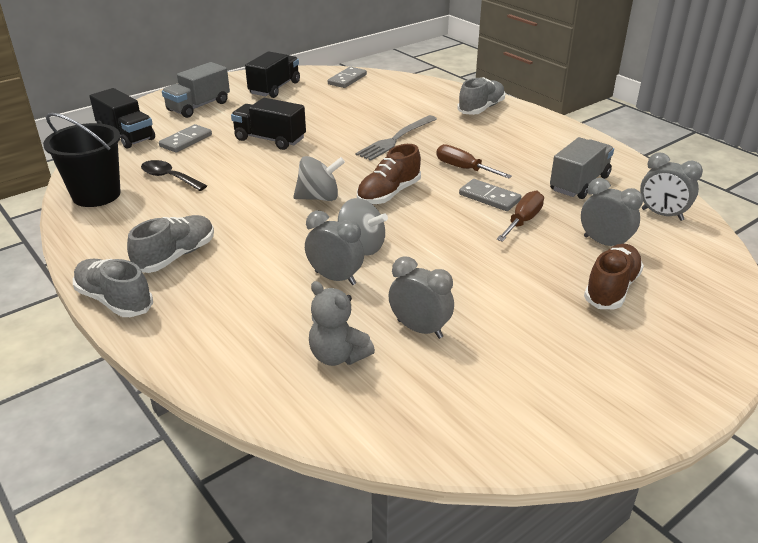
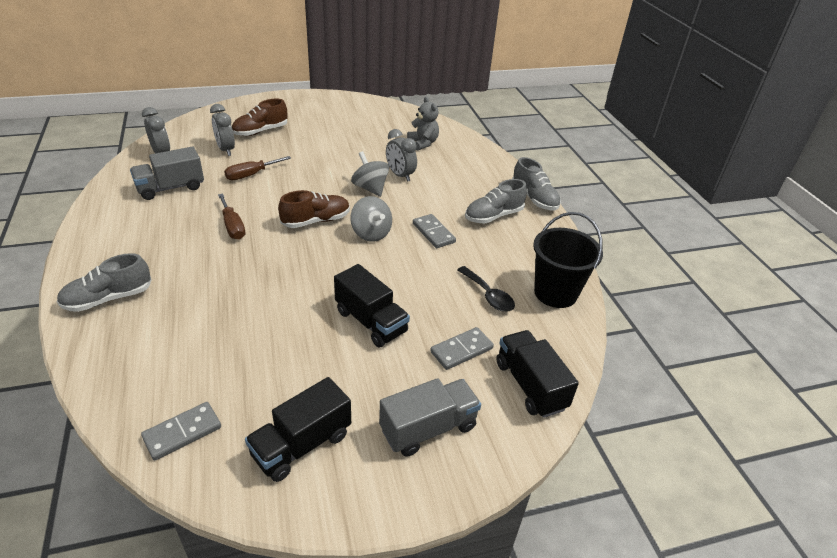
camera: 160 degrees left, 5 degrees up
(319, 198) = (371, 233): grey spinning top -> grey spinning top turned 135 degrees counterclockwise
(396, 139) = (248, 280): grey fork -> none
(419, 329) = (376, 142): grey clock -> none
(489, 197) = (248, 196): grey domino -> grey domino (433, 233)

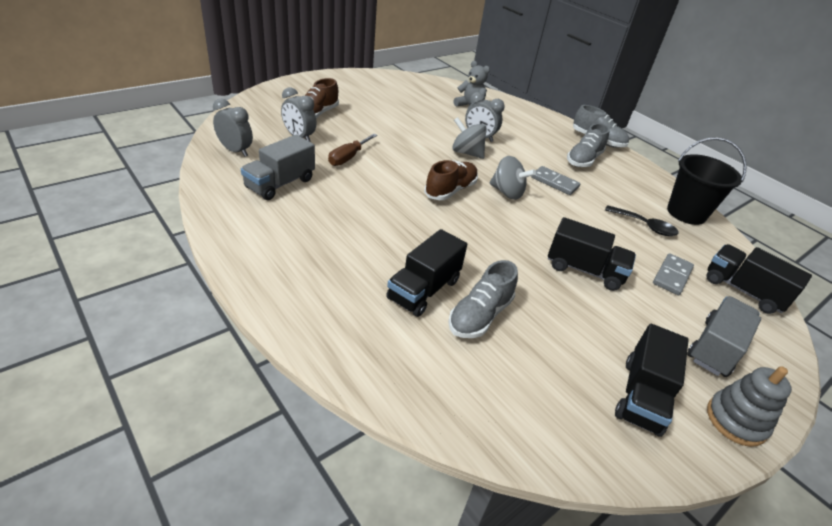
camera: 25 degrees left, 0 degrees up
(108, 298) = (328, 310): grey shoe -> grey shoe (480, 315)
(182, 432) = (535, 421): grey domino -> none
(201, 302) = (424, 290): none -> black truck
(232, 226) = (380, 210): brown screwdriver -> none
(372, 496) = (736, 420): none -> grey stacking toy

